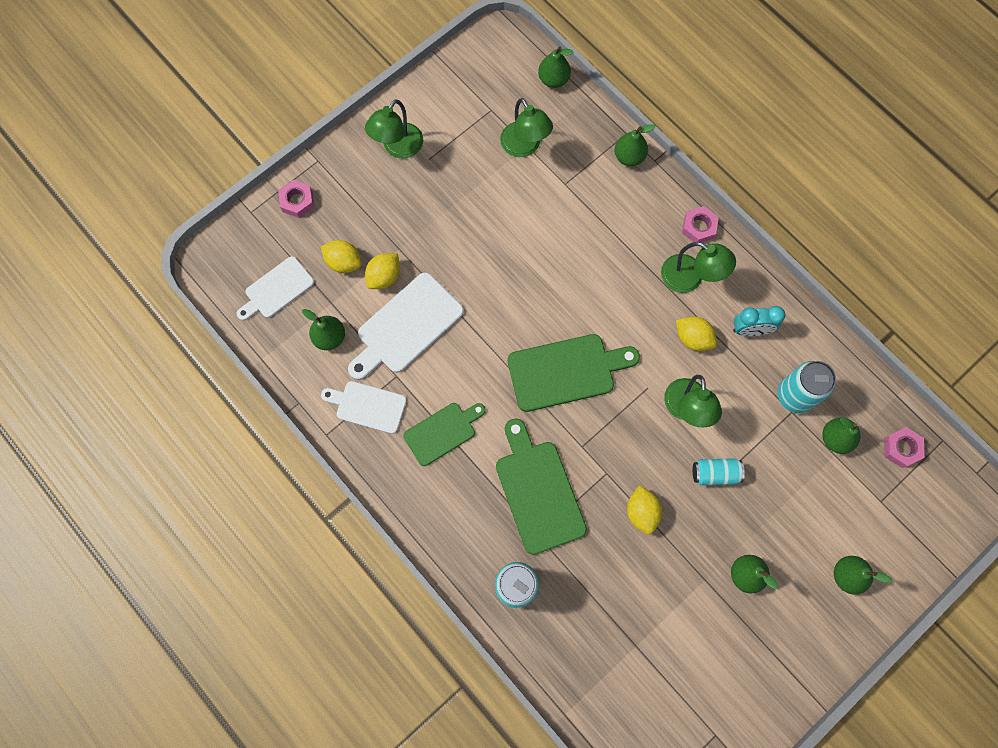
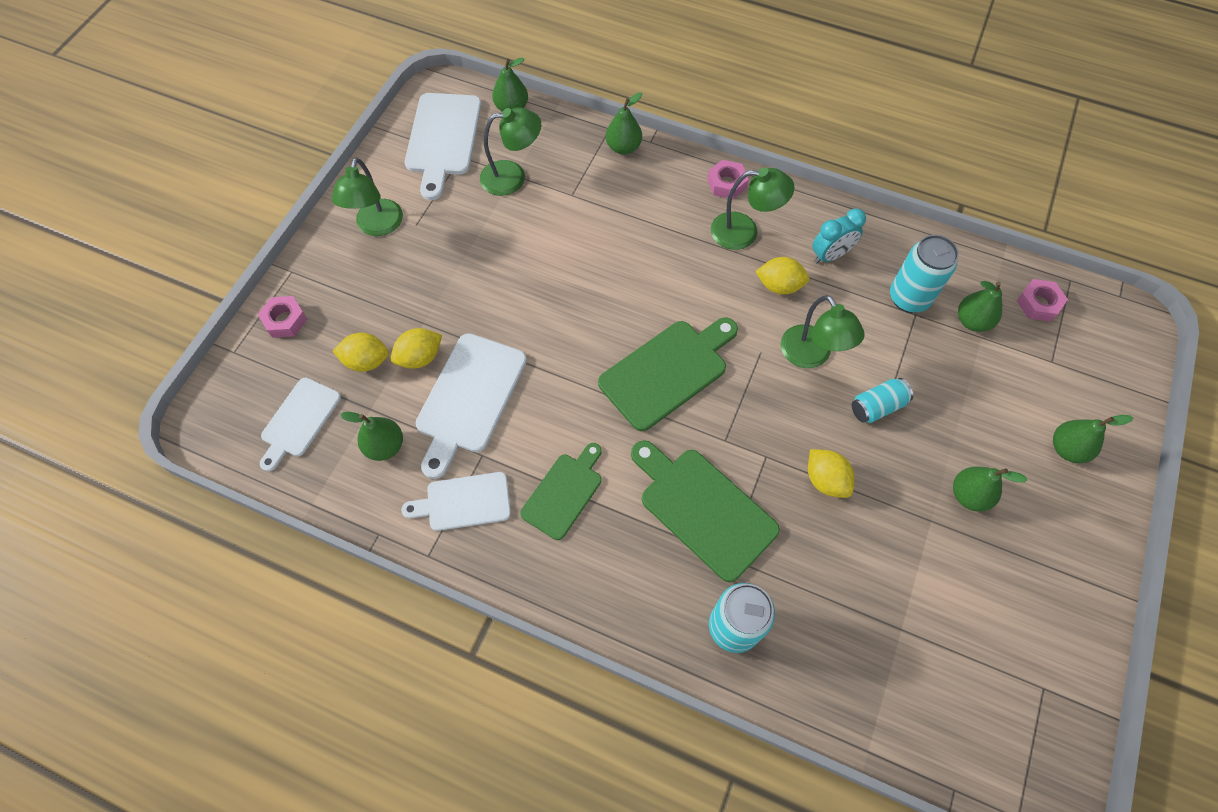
camera: 25 degrees left, 10 degrees down
(384, 277) = (420, 357): yellow lemon -> yellow lemon turned 45 degrees clockwise
(483, 87) = (443, 139): none -> white cutting board
(524, 147) = (513, 177): green lamp -> green lamp turned 45 degrees counterclockwise

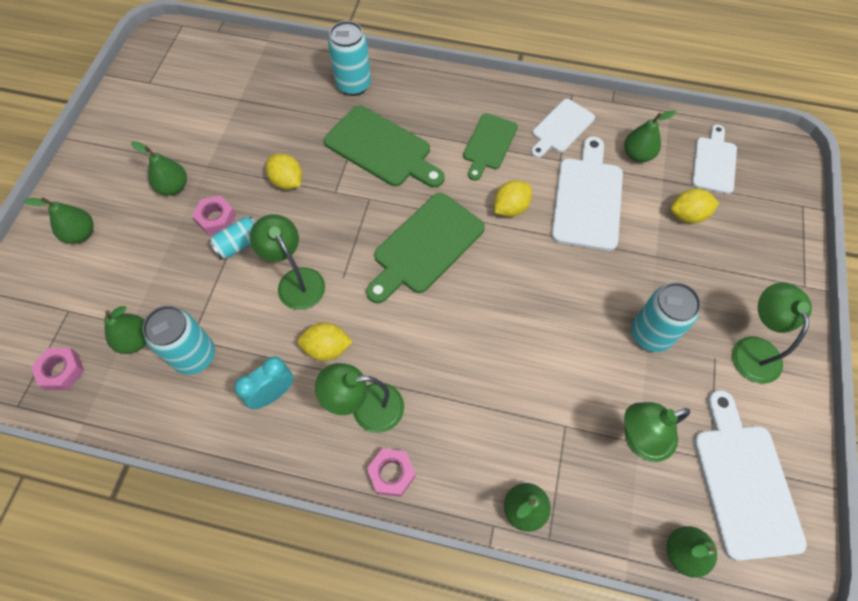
camera: 170 degrees right, 0 degrees up
(285, 320) = (779, 239): pink nut -> pink nut (216, 218)
(420, 357) = (644, 225): yellow lemon -> yellow lemon (510, 208)
(464, 502) = (561, 128): white cutting board -> white cutting board turned 150 degrees clockwise
(465, 252) = (650, 334): none -> turquoise can

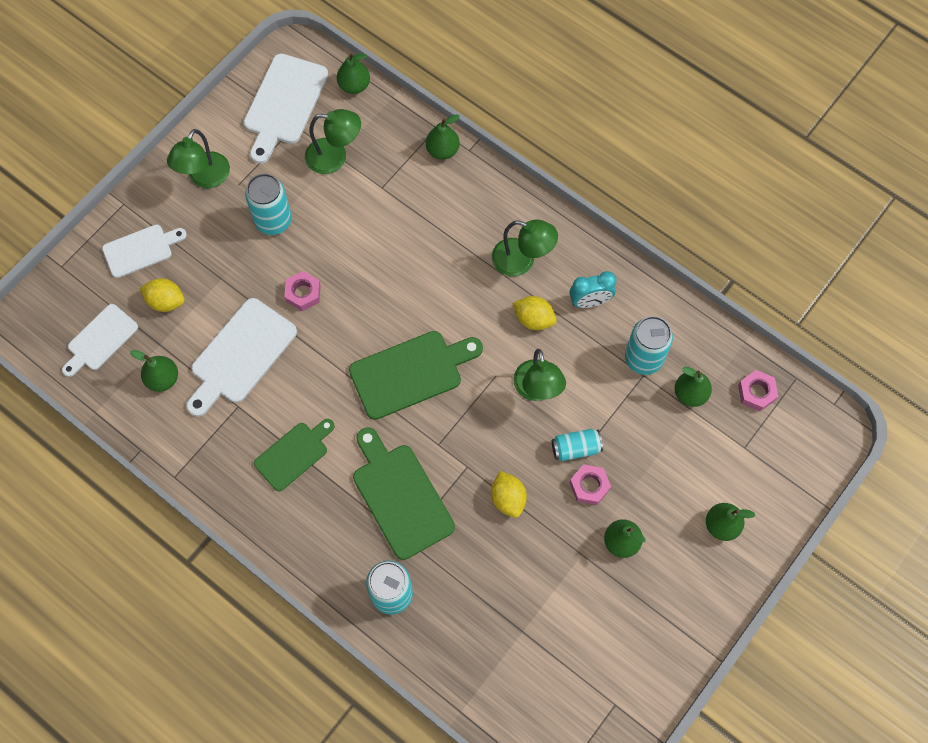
camera: 155 degrees left, 5 degrees up
(391, 473) = (523, 209): pink nut -> pink nut (303, 293)
(510, 208) = (315, 377): yellow lemon -> none
(561, 128) = (213, 441): white cutting board -> white cutting board (141, 250)

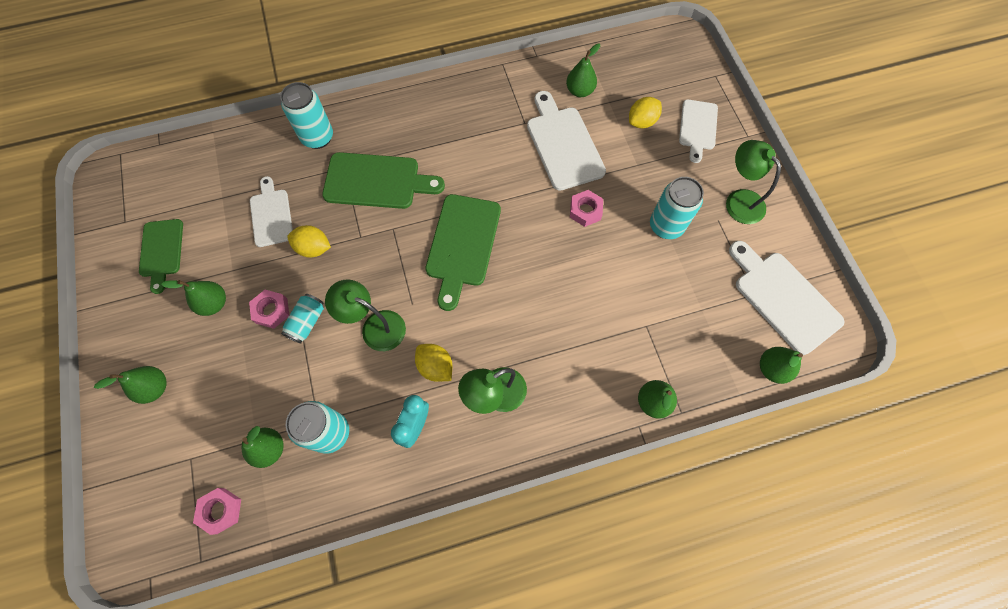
camera: 125 degrees right, 0 degrees up
(100, 340) = (637, 71): white cutting board -> white cutting board (271, 215)
(294, 454) = (462, 136): green cutting board -> green cutting board (161, 251)
(335, 157) = (701, 307): green lamp -> none
(534, 319) = (435, 366): yellow lemon -> yellow lemon turned 75 degrees clockwise

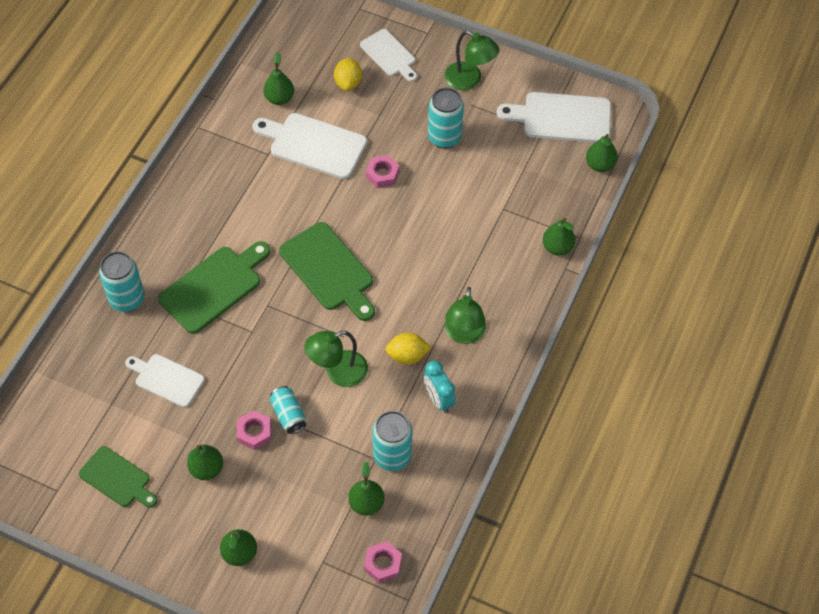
camera: 50 degrees left, 10 degrees down
(313, 248) = (229, 369): yellow lemon -> none
(739, 200) = (469, 80): green lamp -> green lamp turned 150 degrees counterclockwise

